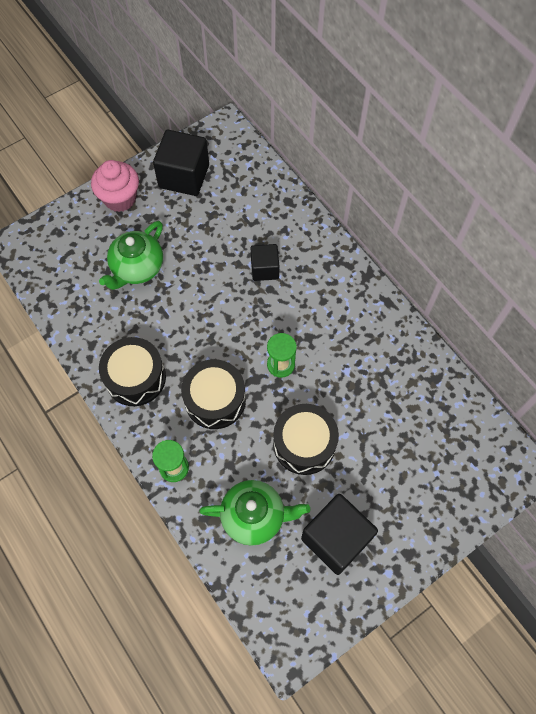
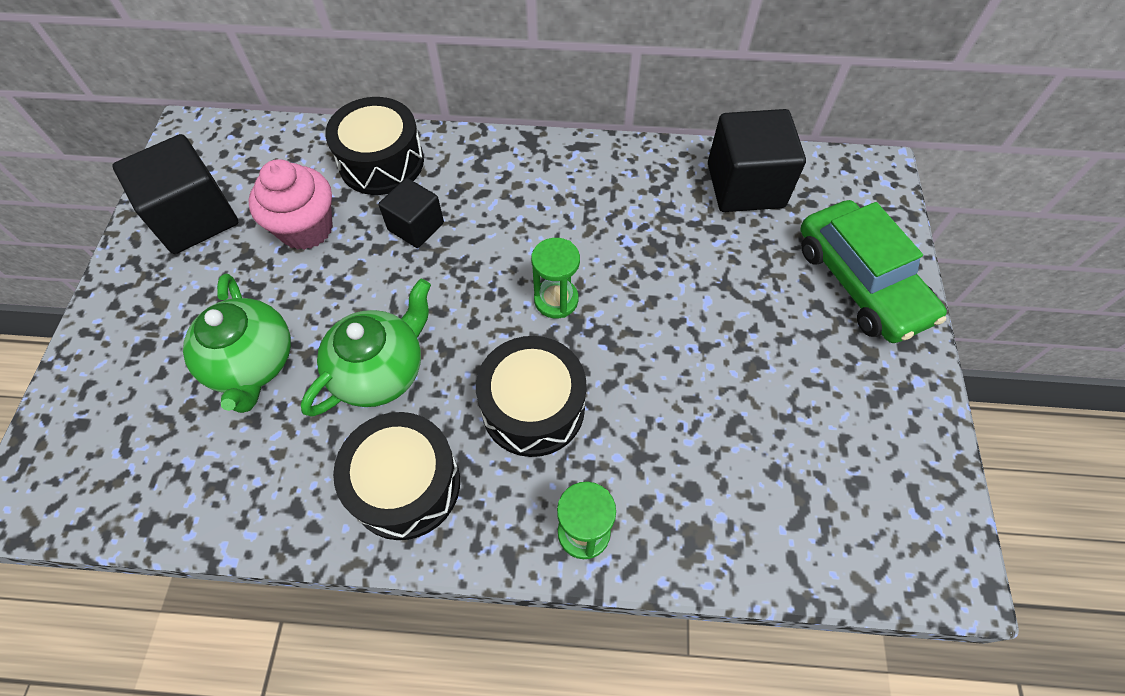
camera: 50 degrees left, 5 degrees down
(120, 198) = (131, 310): pink cupcake -> pink cupcake (306, 228)
(254, 516) = (735, 479): green teapot -> green teapot (380, 371)
(304, 444) = (682, 350): black drum -> black drum (381, 162)
(336, 538) = (835, 405): black cube -> black cube (745, 185)
(428, 505) = (860, 282): none -> green car

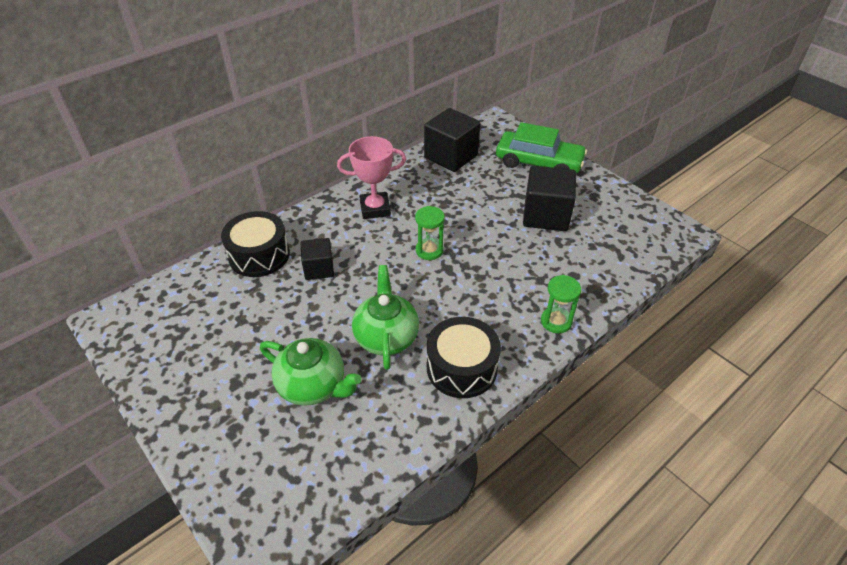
camera: 45 degrees left, 15 degrees down
(195, 218) = (177, 352): black cube -> black cube (545, 215)
(306, 228) = (257, 310): pink cupcake -> none
(533, 407) = (475, 296): black drum -> none
(563, 193) = (375, 209): none -> pink trophy

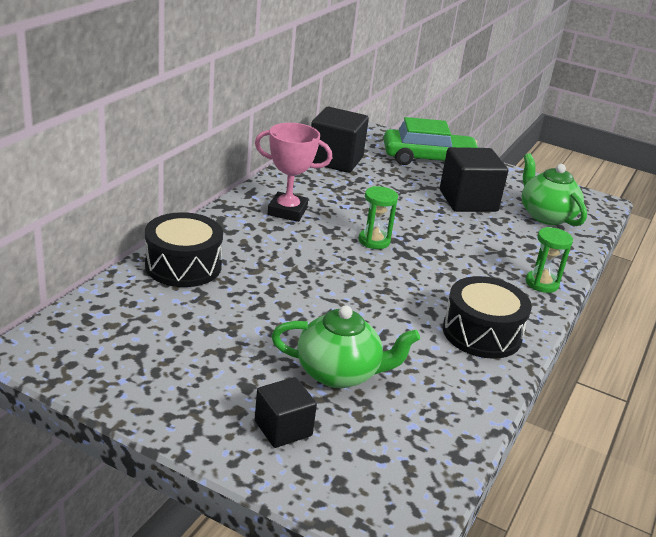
camera: 25 degrees left, 15 degrees down
(319, 269) = (265, 270): black cube -> black cube (283, 428)
(375, 209) = (287, 211): pink trophy -> pink trophy turned 45 degrees clockwise
(386, 337) = (385, 319): green teapot -> green teapot (546, 216)

